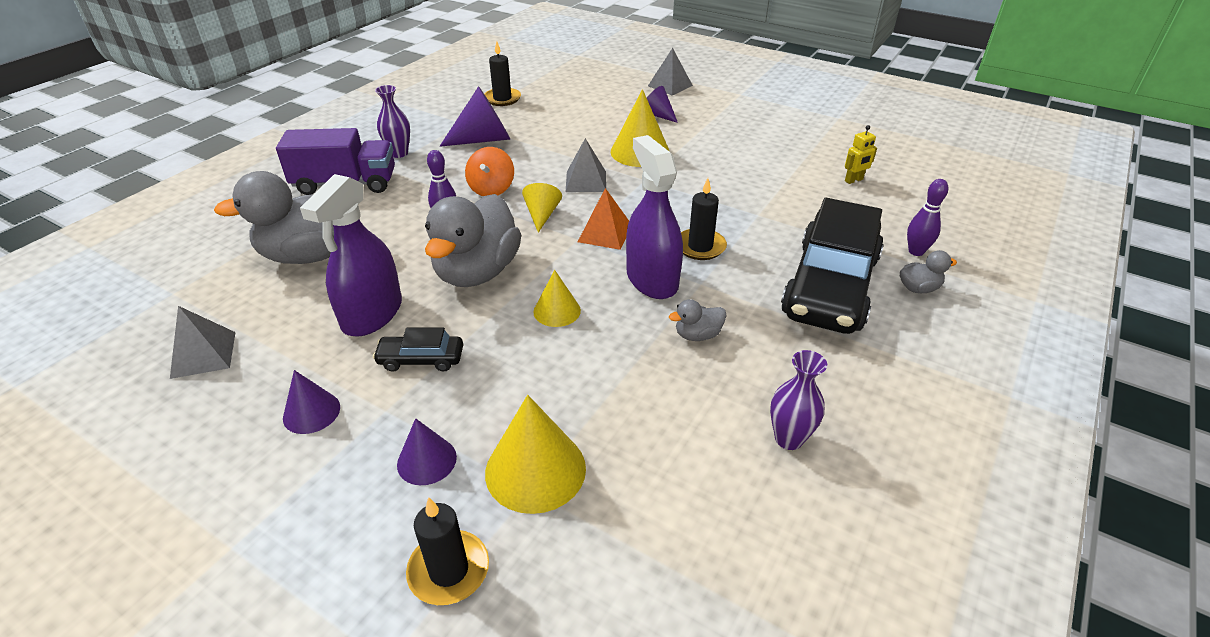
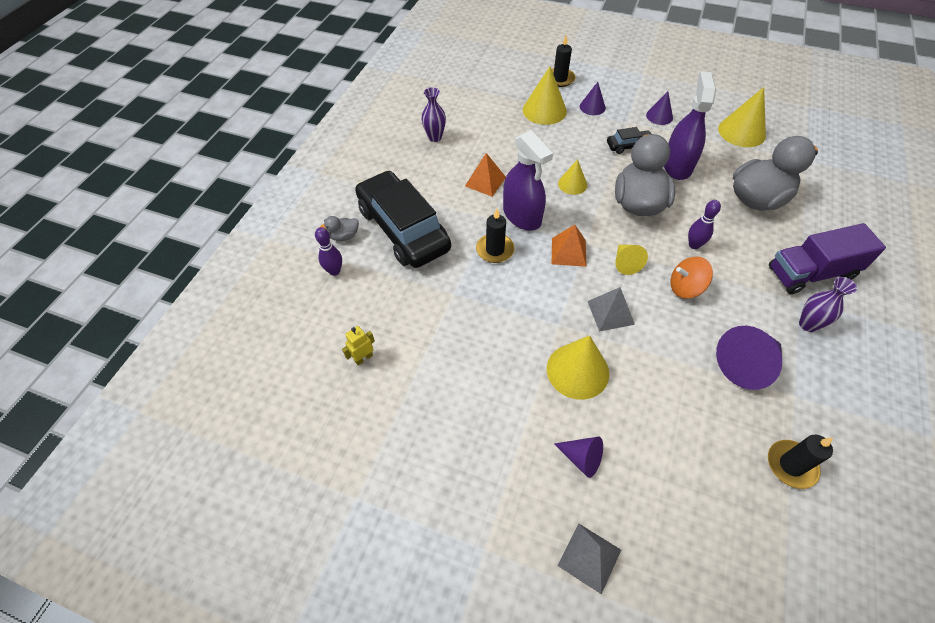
camera: 170 degrees right, 15 degrees up
(203, 354) = (741, 132): grey pyramid -> yellow cone
(491, 189) = (685, 287): orange spinning top -> orange spinning top turned 90 degrees counterclockwise
(697, 335) = (485, 181): grey duck -> orange pyramid
(830, 286) = (403, 229): black car -> black car turned 45 degrees counterclockwise

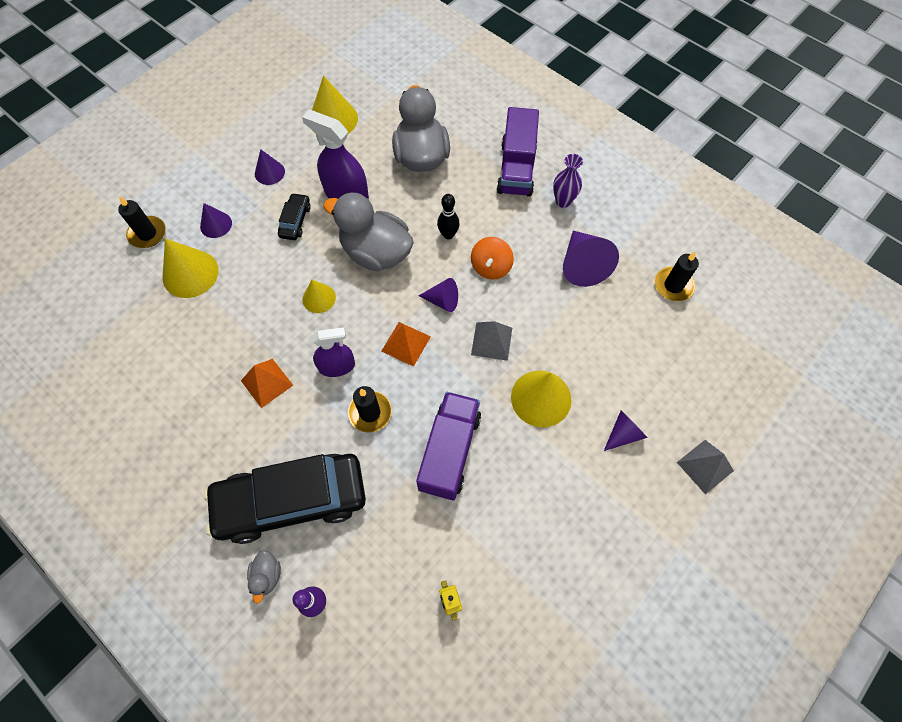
camera: 70 degrees left, 10 degrees up
(435, 137) = (160, 411): purple vase -> none
(489, 315) = (449, 451): none -> purple truck
(522, 215) = (337, 366): purple spray bottle -> purple spray bottle, size x0.65
(625, 263) = (442, 300): yellow cone -> purple cone
(694, 245) = (448, 235): purple bowling pin -> black bowling pin

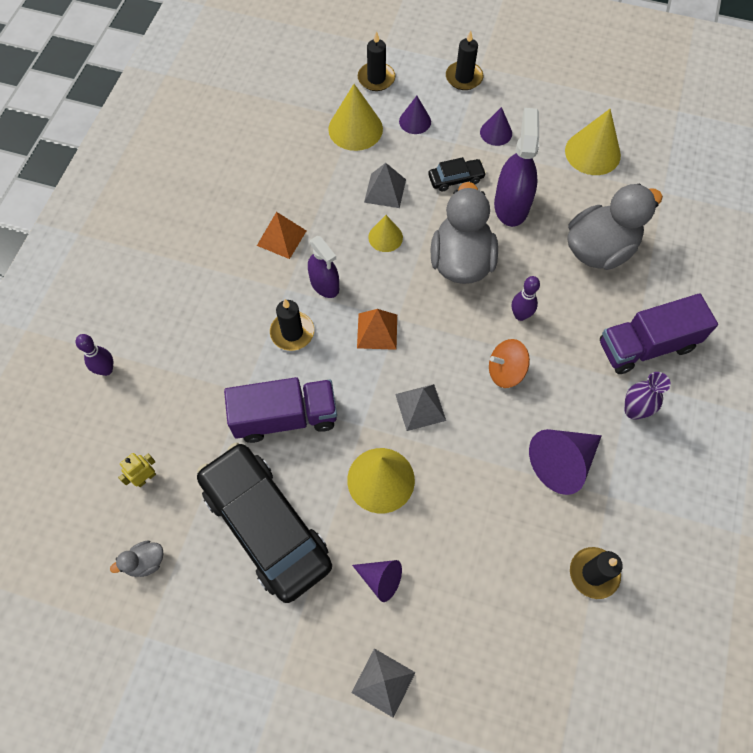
camera: 65 degrees right, 0 degrees up
(197, 169) = (464, 77): none -> black candle
(267, 576) = (115, 322): grey duck -> grey duck (145, 562)
(272, 278) = (385, 190): none -> grey pyramid
(291, 500) = (184, 309): black car -> black car (266, 525)
(442, 300) = (441, 343): purple cone -> none
(448, 235) = (520, 315): black bowling pin -> purple bowling pin

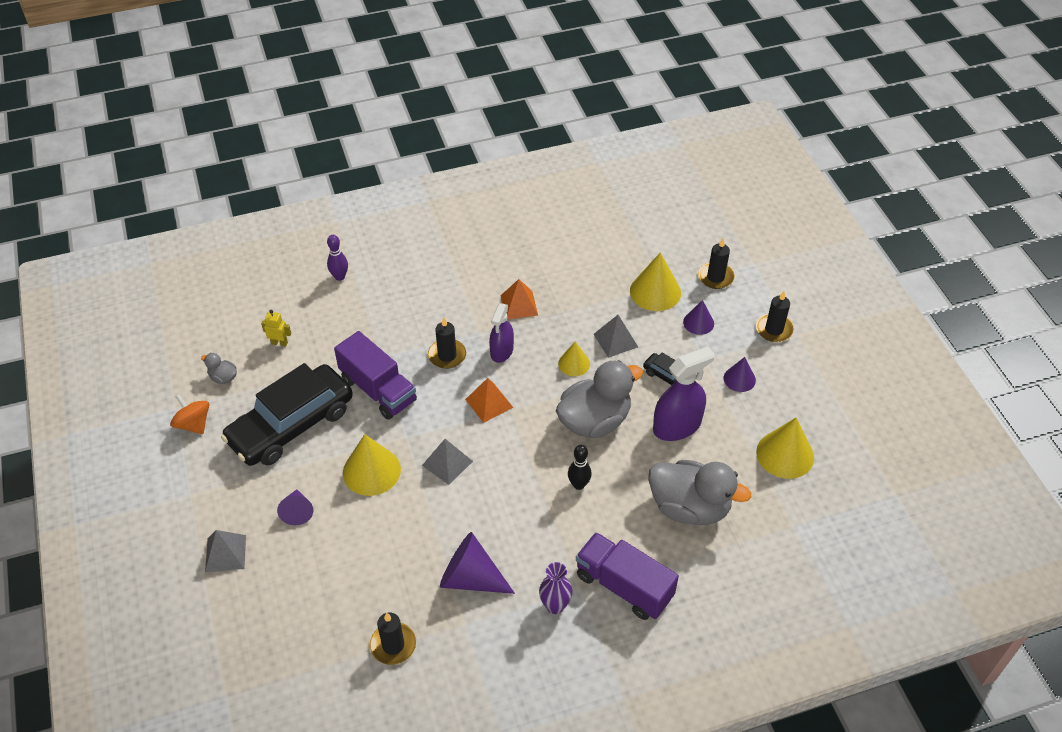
camera: 55 degrees right, 15 degrees down
(266, 525) = (291, 425): black car -> black car turned 150 degrees counterclockwise
(505, 371) = (520, 500): orange spinning top -> orange spinning top (193, 424)
(520, 315) = (578, 485): purple bowling pin -> black bowling pin

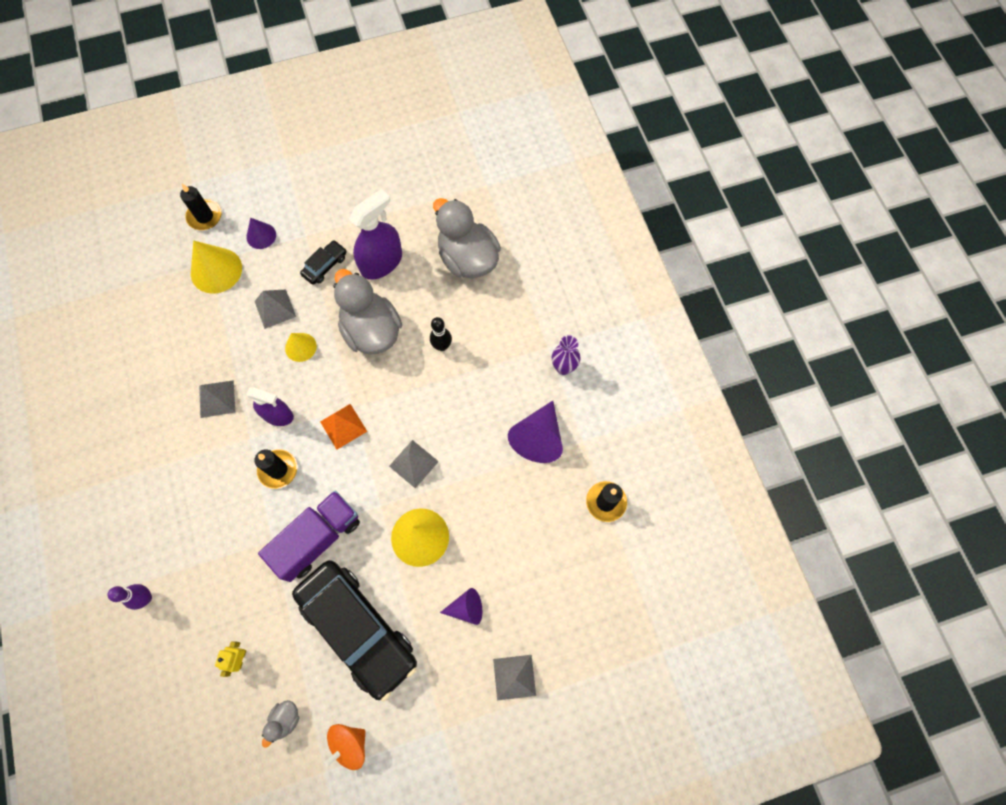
camera: 90 degrees left, 20 degrees up
(519, 305) = (217, 398): orange pyramid -> grey pyramid
(624, 586) = (544, 313): purple truck -> none
(677, 426) = (381, 262): purple spray bottle -> purple spray bottle turned 75 degrees clockwise
(689, 507) = (467, 259): grey duck -> grey duck turned 60 degrees counterclockwise
(739, 379) = (332, 208): purple cone -> none
(774, 329) = (277, 175): black candle -> none
(785, 454) = (416, 183): yellow cone -> none

